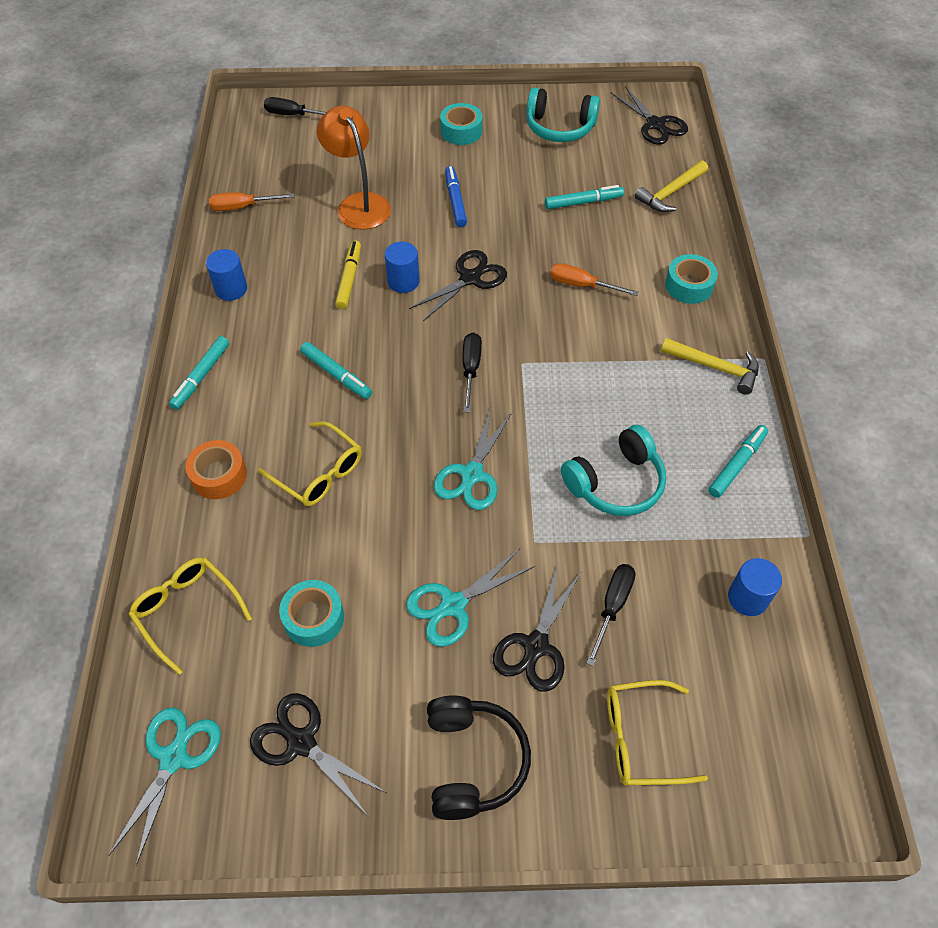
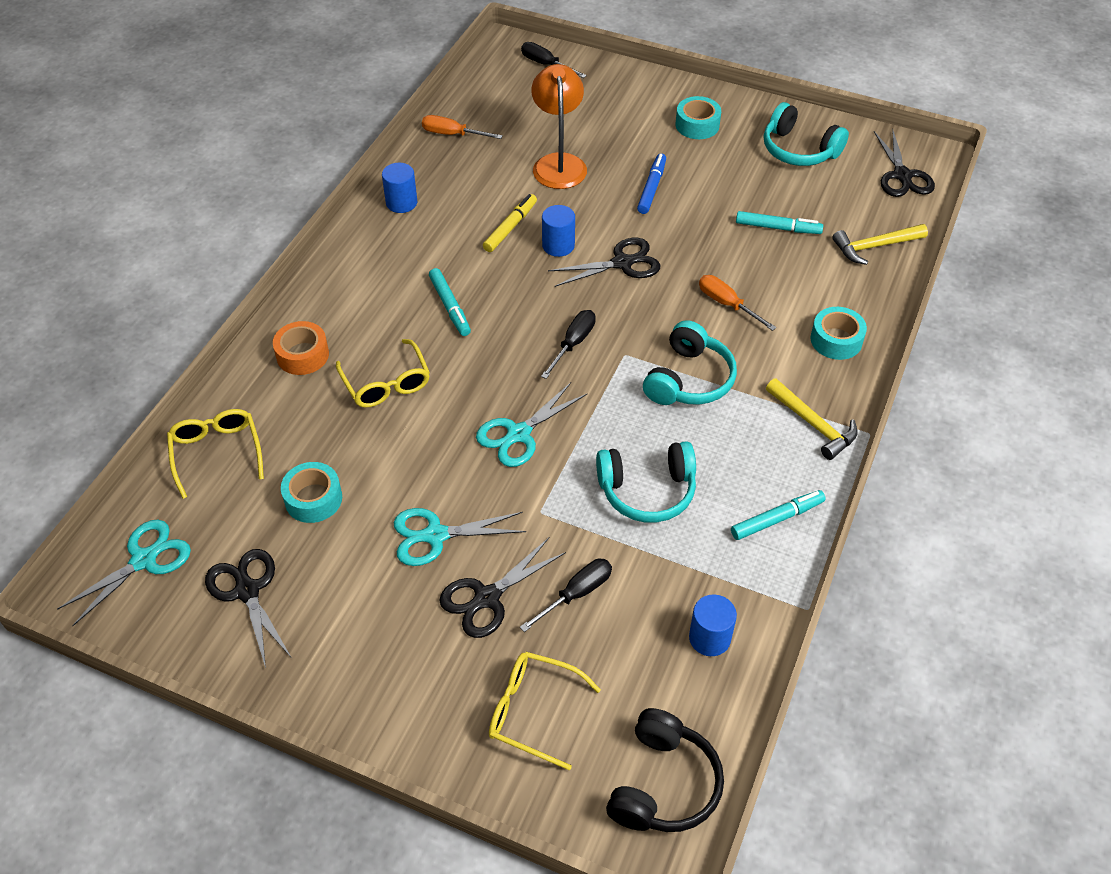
camera: 25 degrees right, 5 degrees down
(201, 376) = (334, 268): turquoise marker -> none
(473, 761) = (377, 666): black headphones -> black headphones (663, 784)
(590, 365) = (689, 379): none -> turquoise headphones

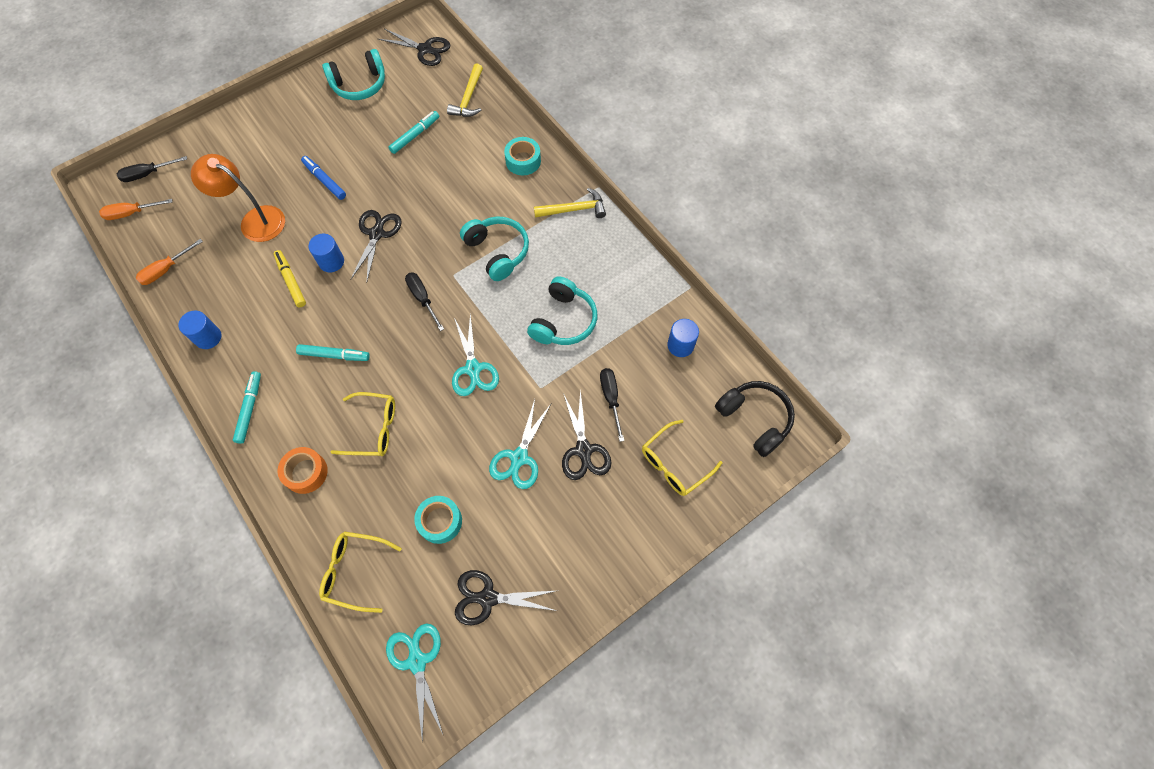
camera: 60 degrees left, 15 degrees up
(697, 125) = (290, 123): turquoise tape -> none
(727, 304) = (455, 198): orange screwdriver -> orange screwdriver (131, 213)
(777, 519) = (625, 266): turquoise marker -> turquoise marker (249, 409)

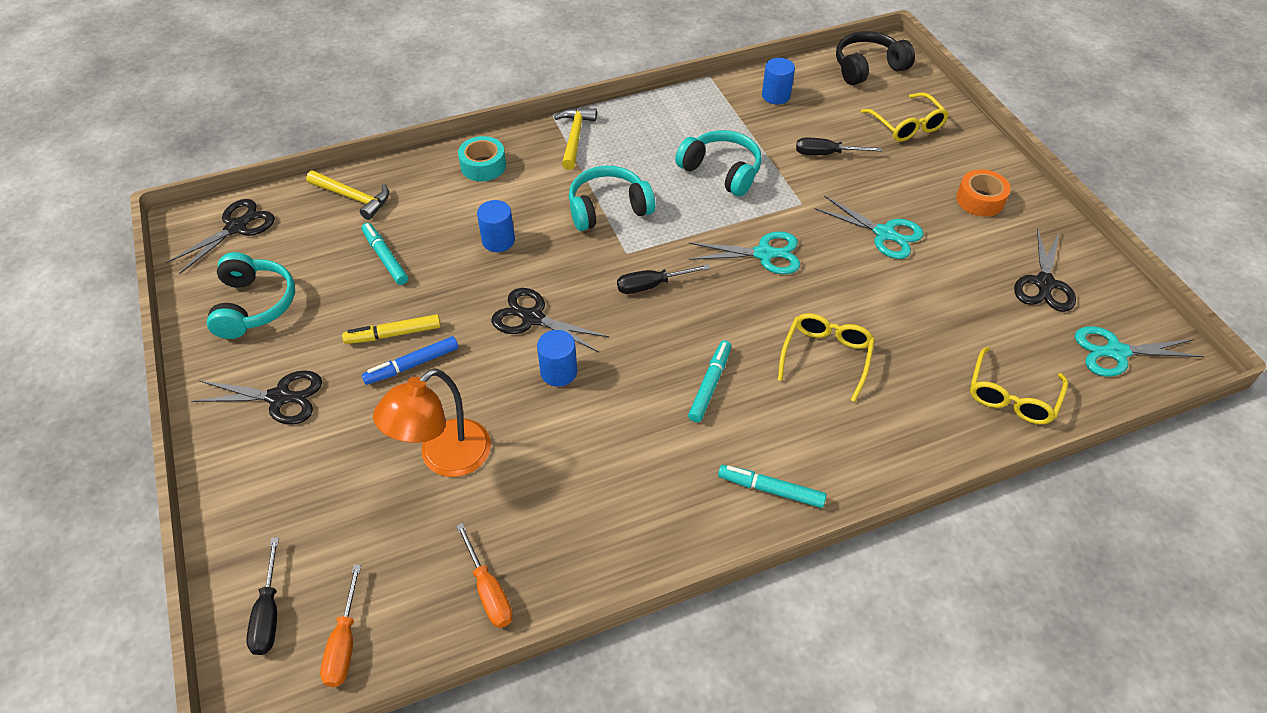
camera: 75 degrees left, 15 degrees down
(208, 337) = (637, 535): blue cylinder -> blue cylinder (498, 241)
(291, 281) = (574, 422): yellow marker -> yellow marker (393, 334)
(306, 472) = (877, 433): orange tape -> orange tape (980, 200)
(440, 521) = (954, 310): turquoise tape -> none
(583, 450) = (882, 184): black scissors -> black scissors (279, 397)

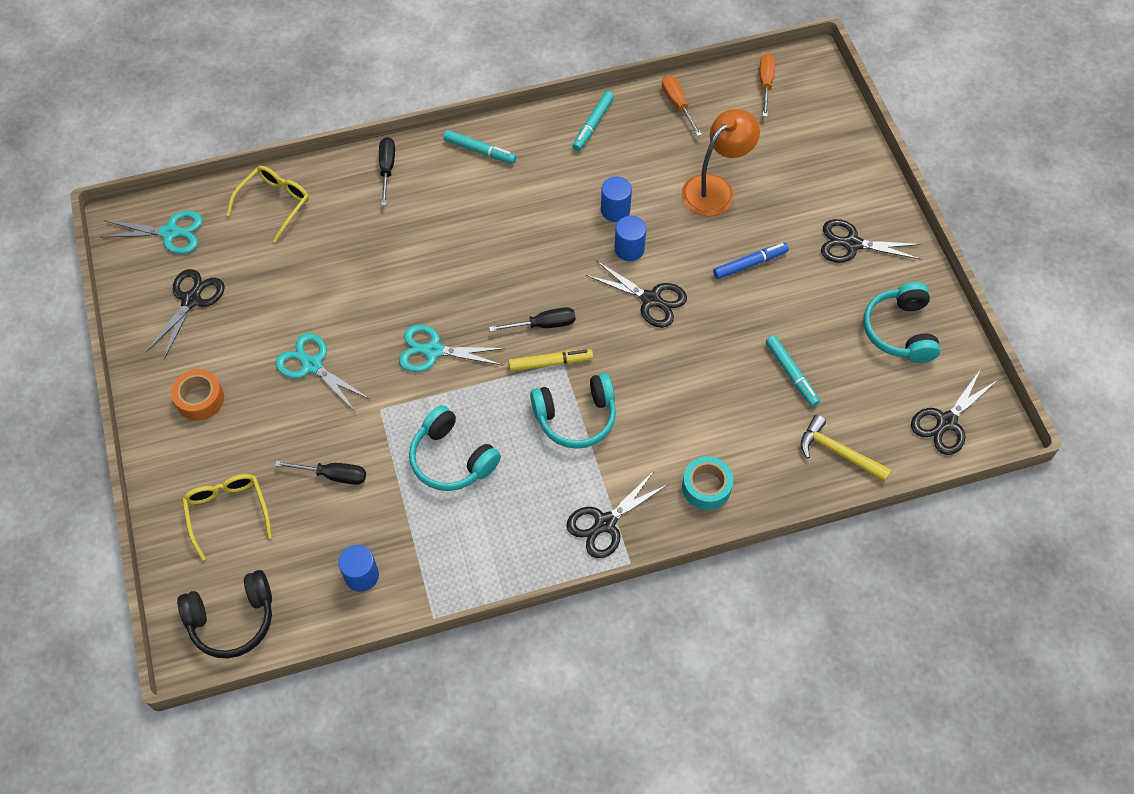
camera: 175 degrees left, 10 degrees up
(269, 613) = (817, 102): black screwdriver -> black screwdriver (387, 169)
(393, 334) = (770, 293): yellow marker -> yellow marker (550, 363)
(498, 241) = (685, 385): blue cylinder -> blue cylinder (615, 210)
(575, 137) = (605, 523): yellow hammer -> black scissors
(710, 385) = (508, 230): turquoise marker -> turquoise marker (593, 124)
(826, 357) = (408, 246): yellow glasses -> none

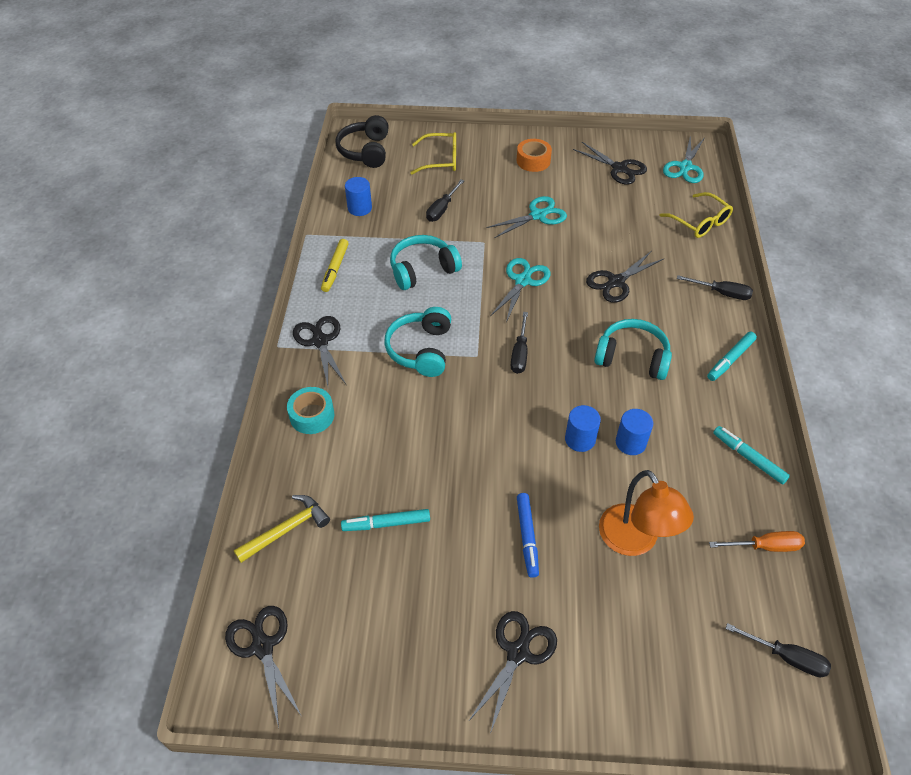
camera: 110 degrees right, 10 degrees down
(550, 363) = (480, 348): yellow marker -> yellow marker (335, 269)
(651, 299) = (516, 438): black scissors -> black scissors (616, 282)
(765, 83) = (786, 657): orange screwdriver -> black screwdriver
(899, 331) = (387, 651): turquoise headphones -> turquoise headphones (632, 357)

